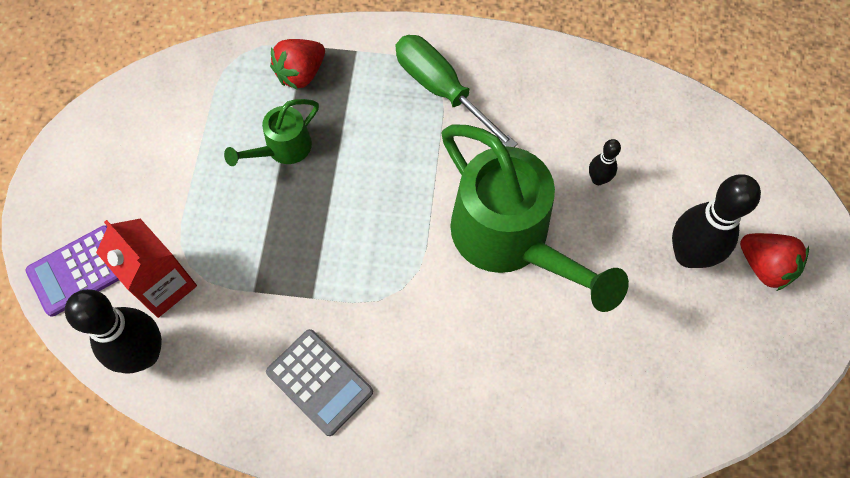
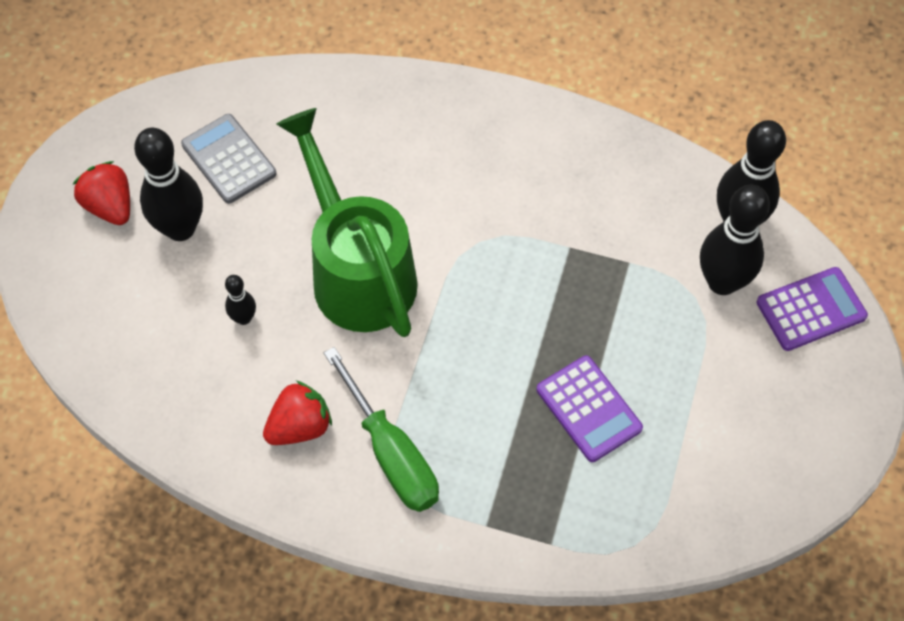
camera: 170 degrees left, 5 degrees down
(163, 285) = (722, 282): red carton -> black bowling pin
(283, 149) = (588, 409): green watering can -> purple calculator
(301, 74) = (559, 503): red strawberry -> red strawberry (300, 426)
(319, 382) = (570, 173): grey calculator -> grey calculator (229, 159)

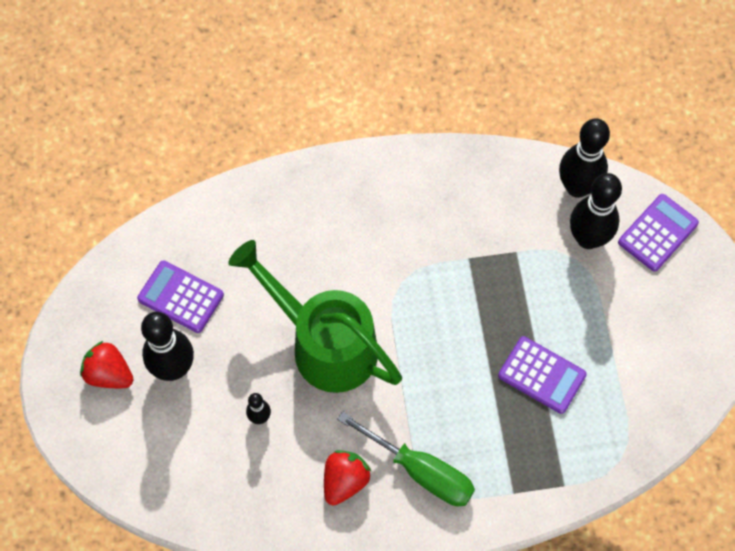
camera: 25 degrees left, 5 degrees up
(229, 159) = (180, 297): grey calculator -> purple calculator

